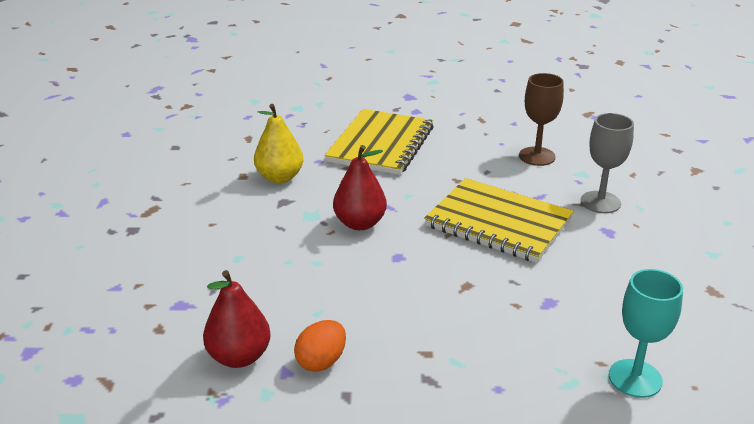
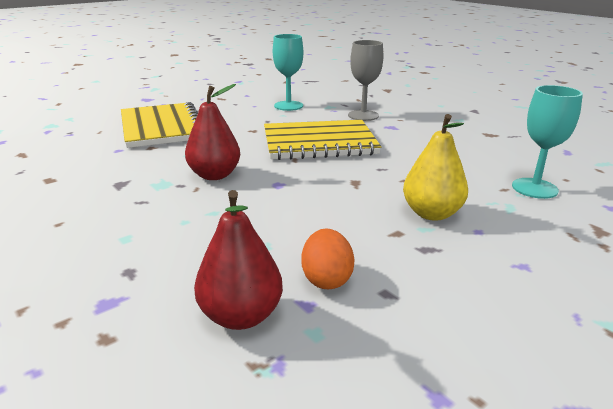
camera: 40 degrees left, 5 degrees down
(279, 177) = (93, 170): yellow pear -> yellow pear (431, 213)
(537, 156) = (288, 106): brown goblet -> turquoise goblet

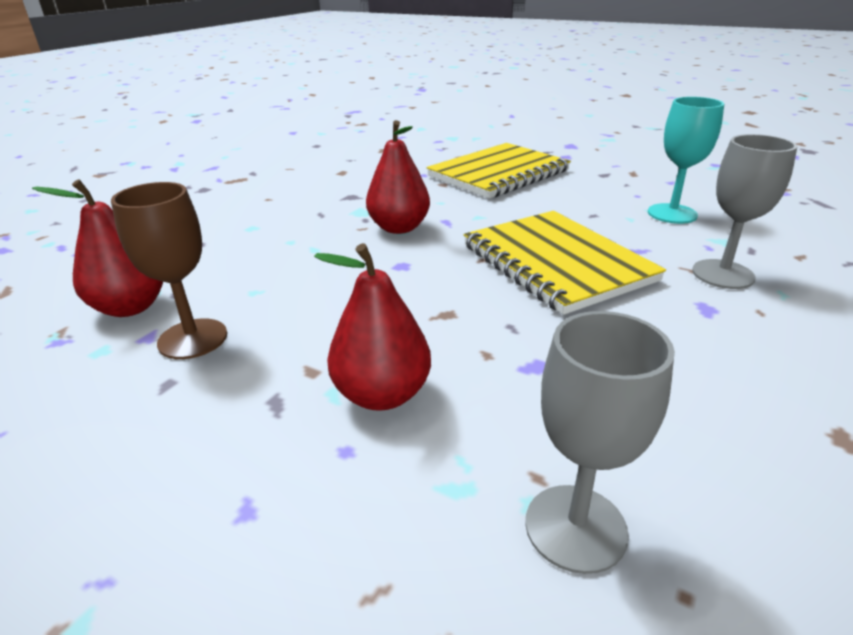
camera: 70 degrees right, 5 degrees up
(326, 279) = (193, 339): orange egg -> brown goblet
(431, 213) = (382, 394): yellow pear -> red pear
(534, 188) = (575, 527): turquoise goblet -> grey goblet

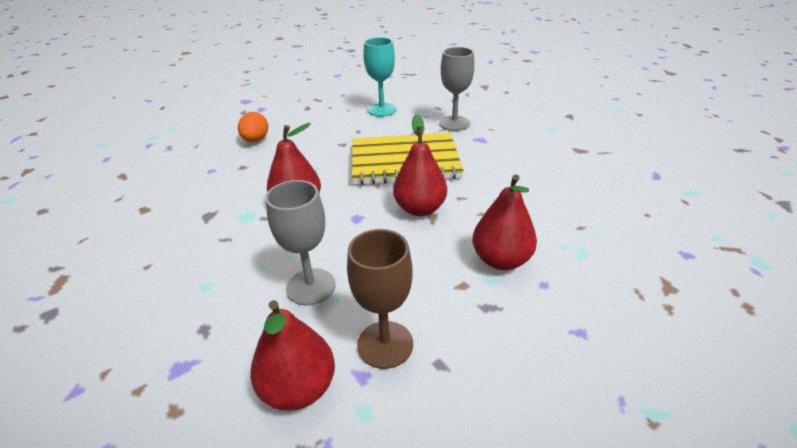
camera: 65 degrees left, 5 degrees up
(454, 301) = (420, 209): none -> red pear
(498, 173) = (256, 140): yellow notebook -> orange egg
(575, 527) = (612, 227): grey goblet -> grey goblet (311, 286)

